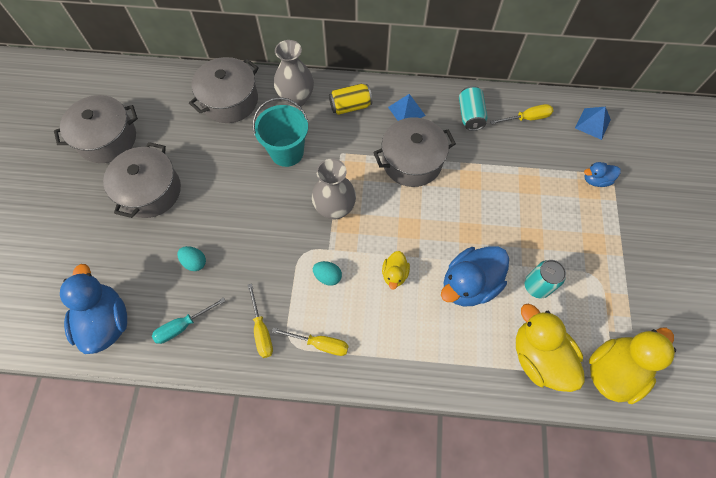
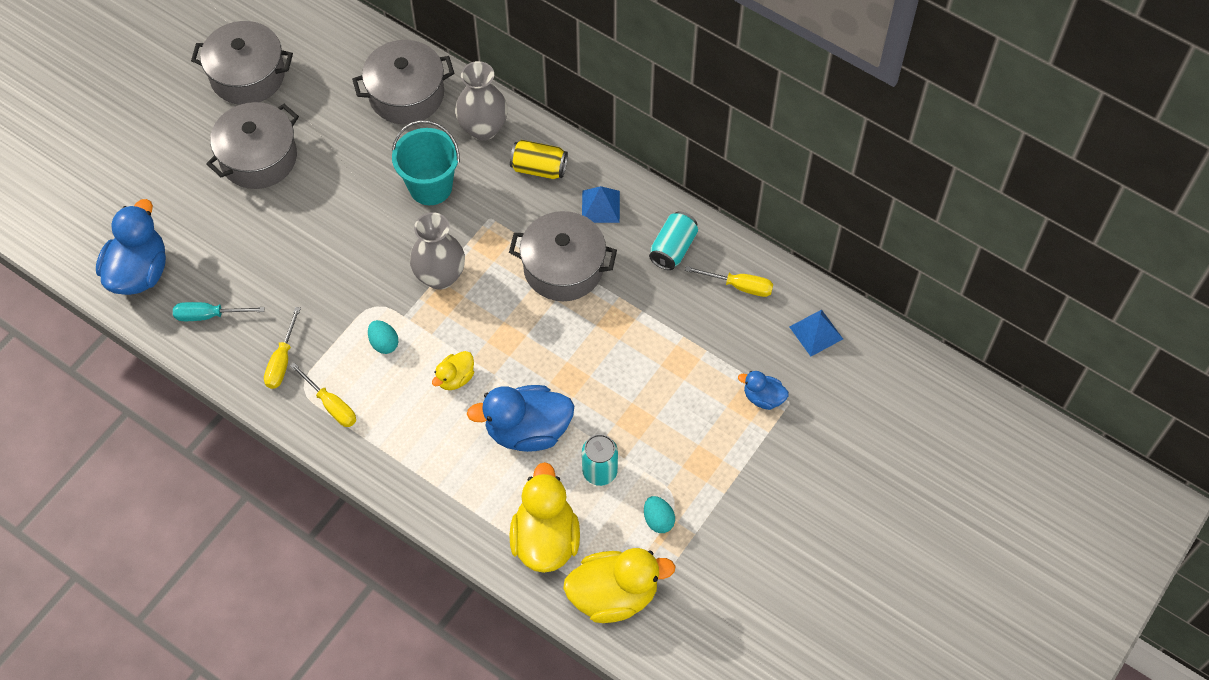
camera: 30 degrees right, 5 degrees down
(195, 262) = (258, 257): turquoise egg -> turquoise egg (658, 520)

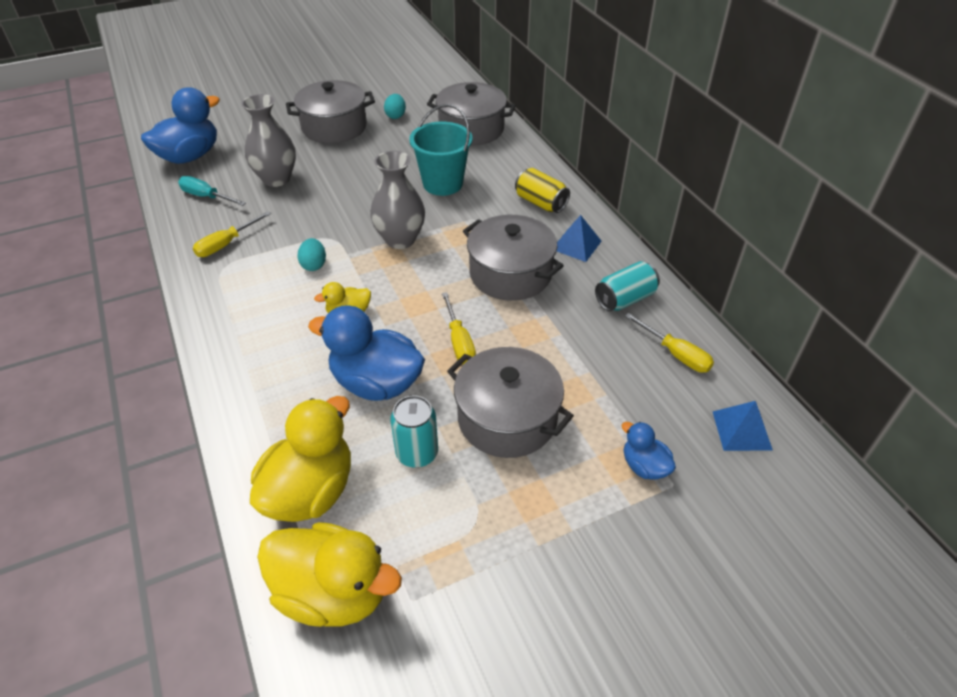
camera: 30 degrees right, 15 degrees down
(247, 75) = (370, 87): grey pot -> grey pot (507, 418)
(331, 405) = (231, 288): yellow screwdriver -> yellow screwdriver (459, 341)
(483, 128) = (514, 165): grey vase -> grey vase (276, 179)
(658, 520) = (443, 535): turquoise egg -> turquoise egg (395, 116)

